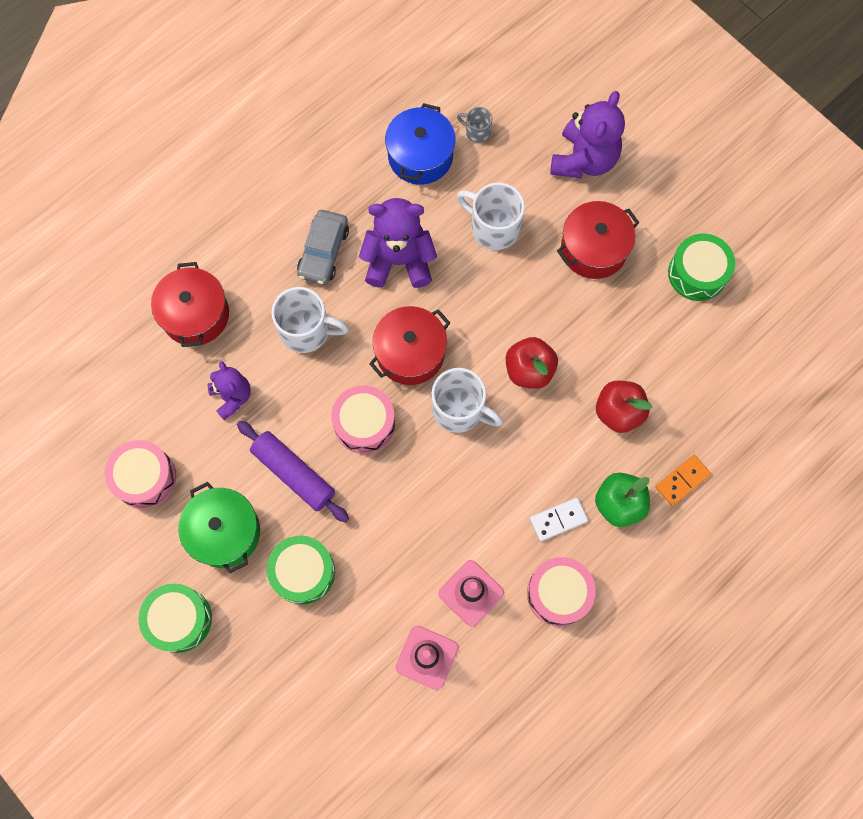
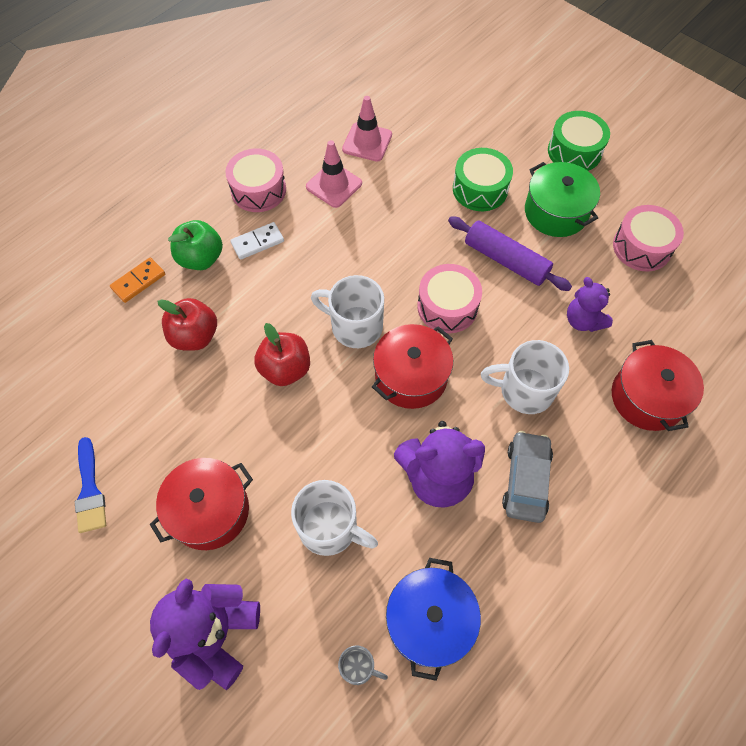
camera: 175 degrees right, 10 degrees down
(697, 273) = (90, 491): green drum -> blue brush

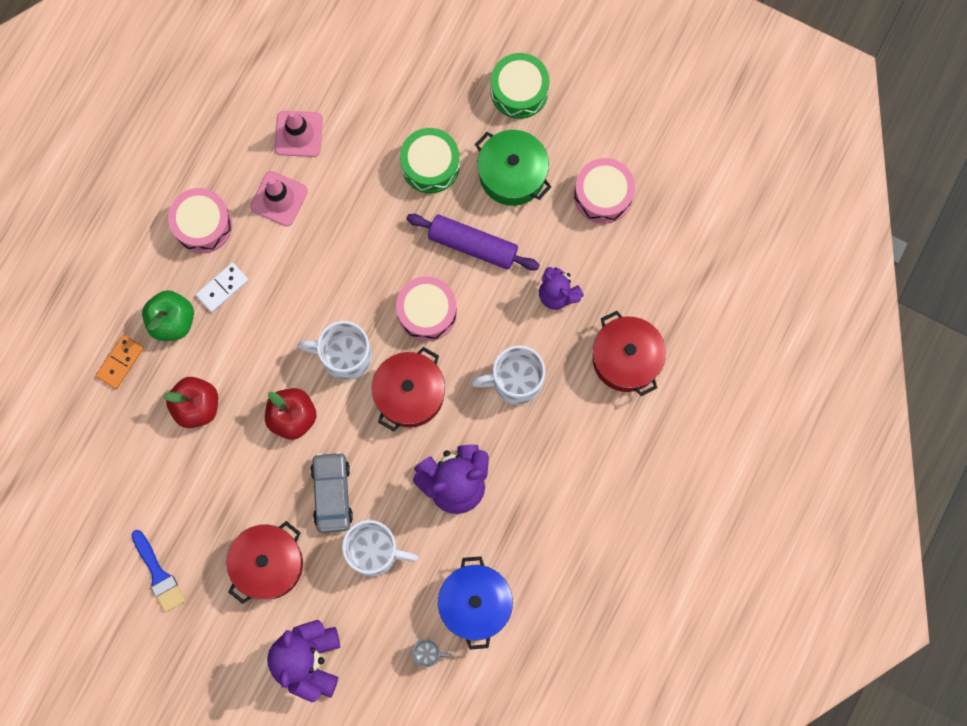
camera: 15 degrees left, 15 degrees up
(526, 480) = (531, 465): grey car -> grey car (332, 494)

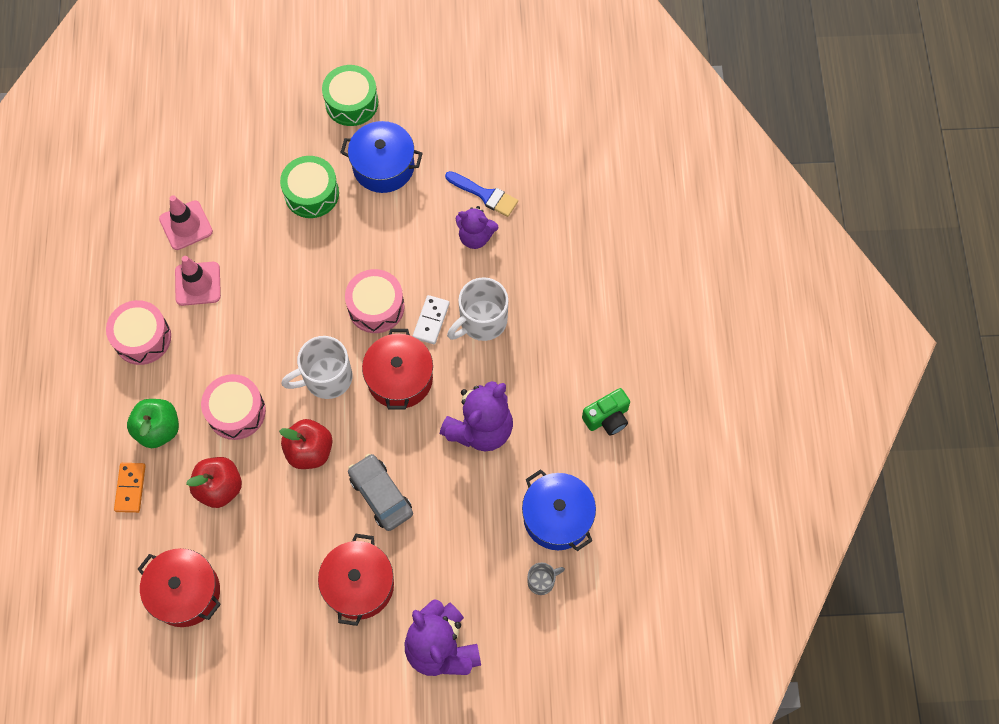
camera: 30 degrees left, 10 degrees down
(158, 575) = (265, 649): blue brush -> blue brush (485, 195)
(222, 288) = (188, 379): white domino -> white domino (431, 320)
(375, 551) = (446, 522): white mug -> none
(472, 245) = (383, 236): purple rolling pin -> none
(512, 174) = (383, 166): green pot -> blue pot
(575, 538) = (607, 418): none -> green camera
(603, 195) = (466, 145): pink drum -> pink drum (236, 412)
(626, 359) = (561, 257): red pot -> red pot (185, 592)

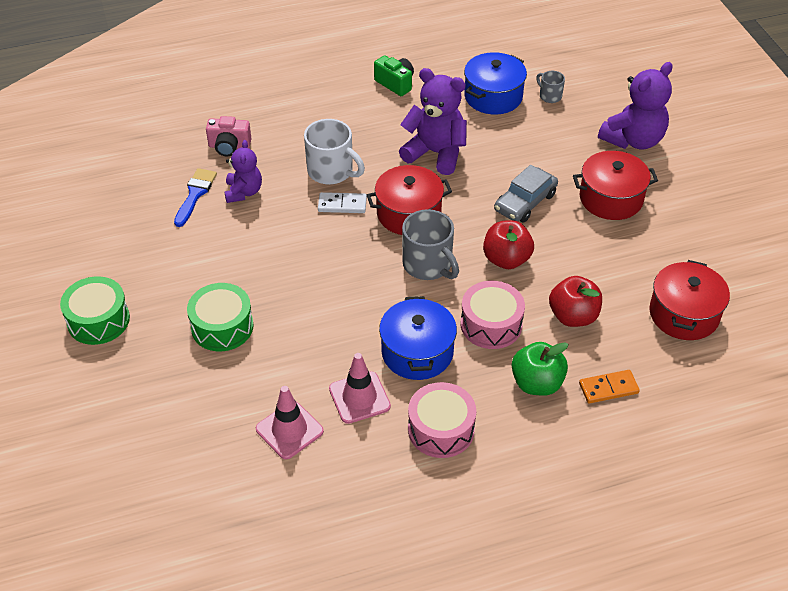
camera: 105 degrees left, 20 degrees down
(326, 378) = (428, 265): white mug -> grey mug
(376, 307) = (340, 246): pink drum -> none
(383, 166) = (176, 276): blue pot -> blue pot (417, 352)
(546, 234) = (229, 146): none -> pink camera

